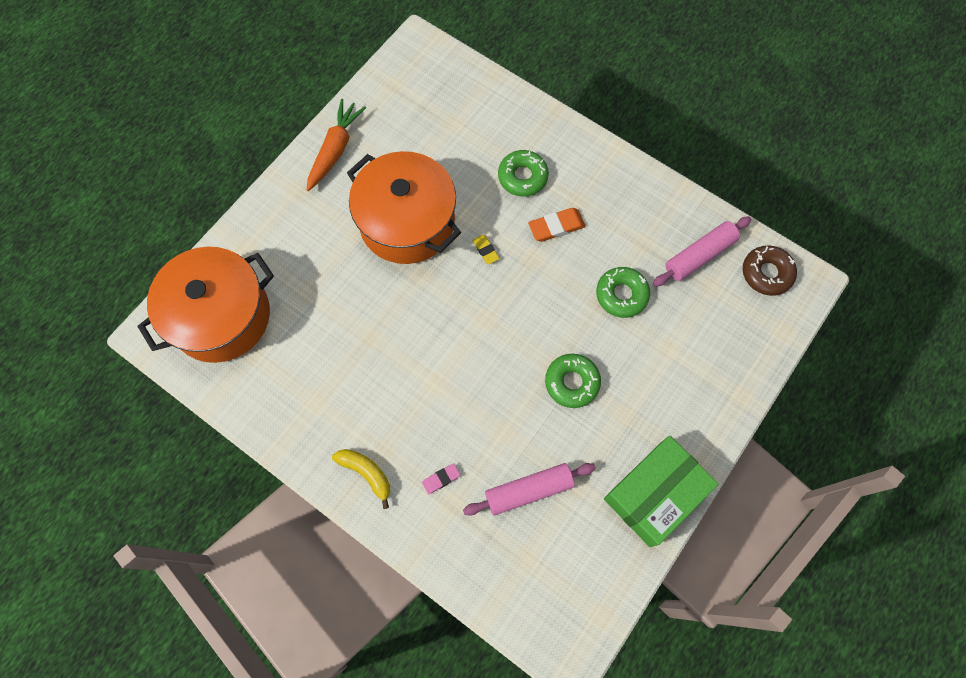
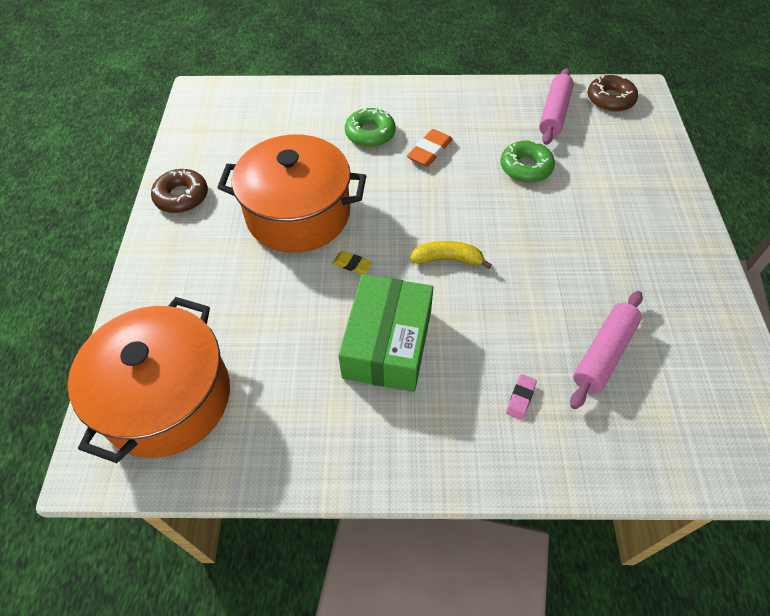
camera: 35 degrees left, 15 degrees down
(335, 149) = (182, 197): orange carrot -> brown donut
(366, 473) = (446, 443): yellow banana -> yellow banana (448, 259)
(485, 250) = (387, 197): yellow eraser -> yellow eraser (352, 264)
(572, 382) = (552, 249): green donut -> none
(655, 494) = (699, 287): green box -> green box (387, 344)

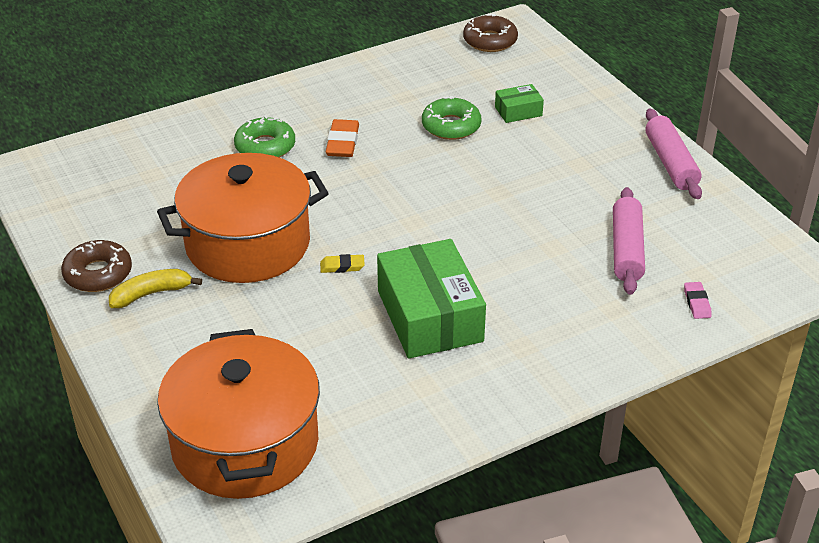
camera: 30 degrees left, 15 degrees down
(448, 259) = (434, 228): yellow banana -> yellow banana (151, 294)
(520, 398) = (580, 309): pink eraser -> pink eraser (697, 303)
(554, 113) = (444, 70): pink rolling pin -> pink rolling pin (670, 163)
(592, 174) = (518, 111): none -> green box

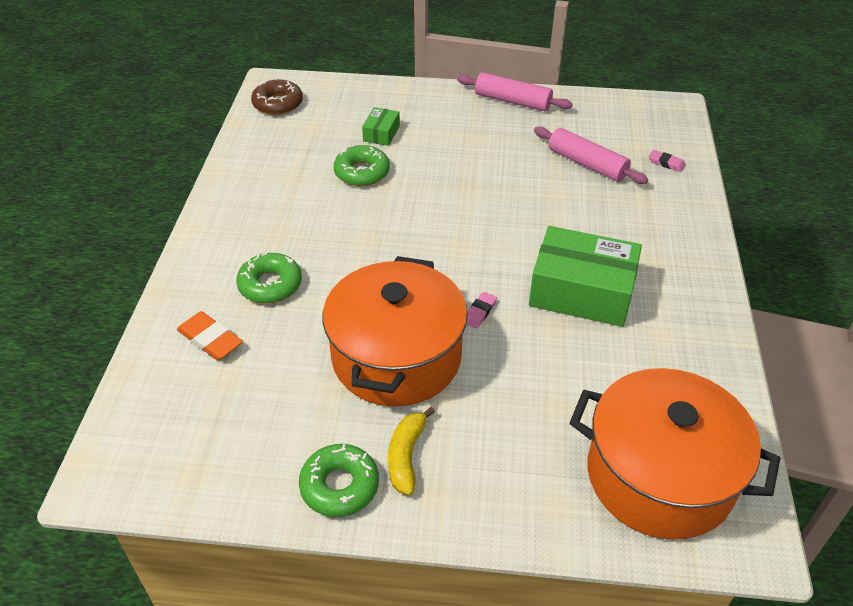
camera: 55 degrees left, 5 degrees up
(98, 274) = (339, 486): brown donut -> green donut
(342, 142) = (317, 237): orange eraser -> orange eraser (210, 339)
(342, 266) = (479, 312): yellow eraser -> pink eraser

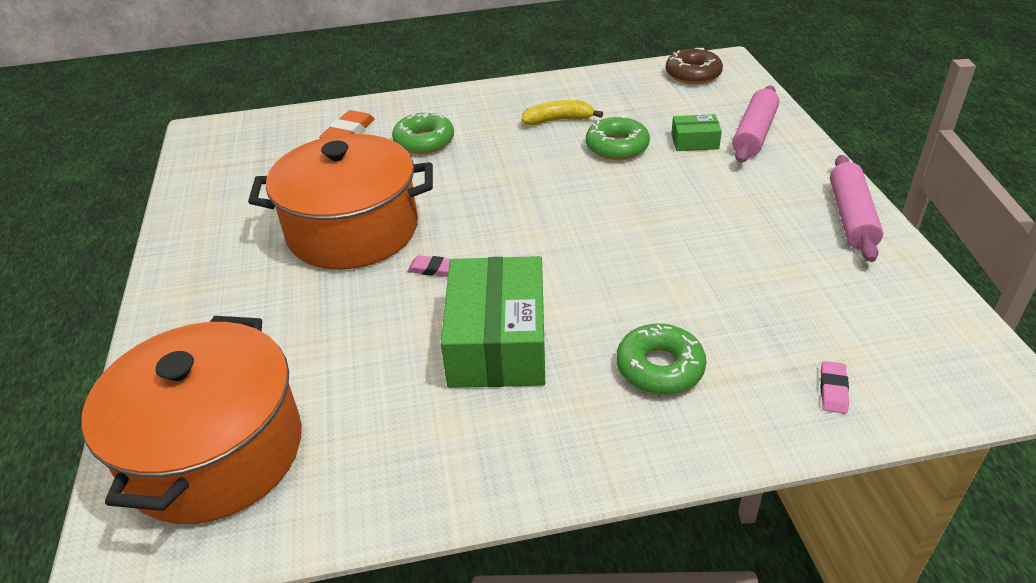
camera: 75 degrees right, 5 degrees down
(339, 486) = (197, 235): green donut -> green donut (660, 367)
(406, 456) = (232, 263): yellow banana -> yellow banana (558, 120)
(587, 164) = (763, 307): pink rolling pin -> pink rolling pin (754, 134)

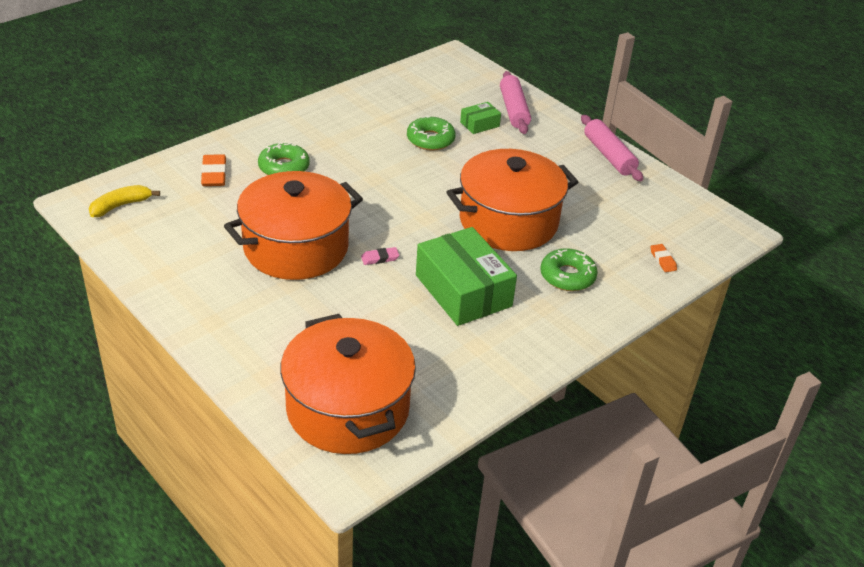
camera: 35 degrees left, 0 degrees up
(558, 120) = (372, 128): yellow banana -> yellow banana (121, 206)
(635, 268) = (508, 221): none -> orange pot
(693, 74) = (439, 70): brown donut -> none
(833, 390) = (663, 260): pink eraser -> orange eraser

